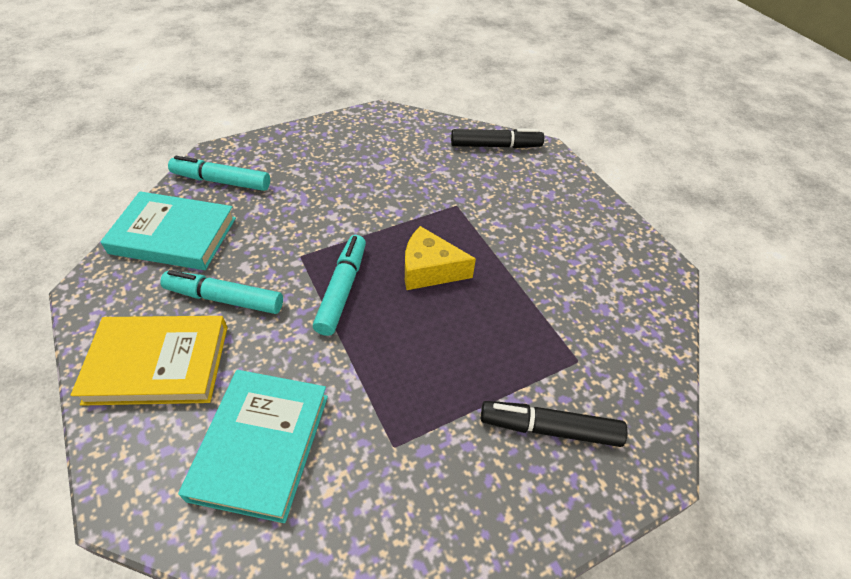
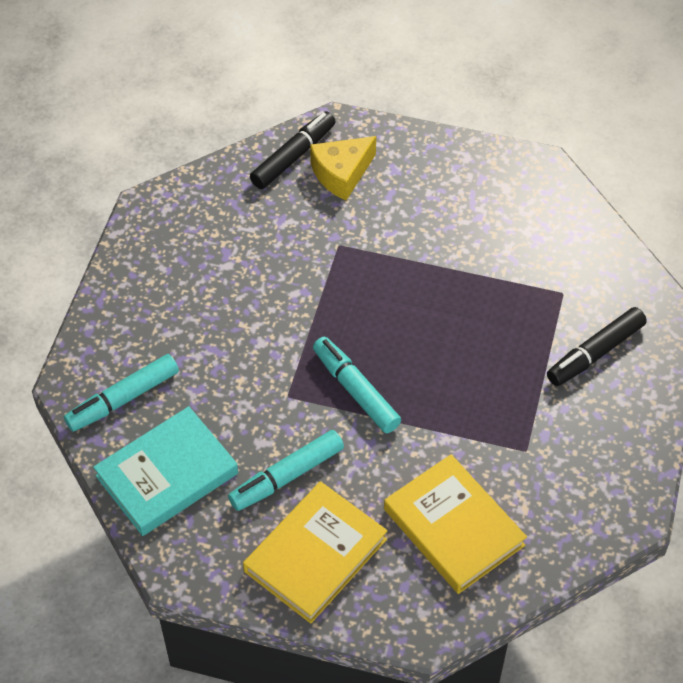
camera: 45 degrees left, 5 degrees up
(261, 445) = (454, 527): turquoise book -> yellow book
(429, 270) = (393, 318): yellow cheese -> yellow cheese (341, 174)

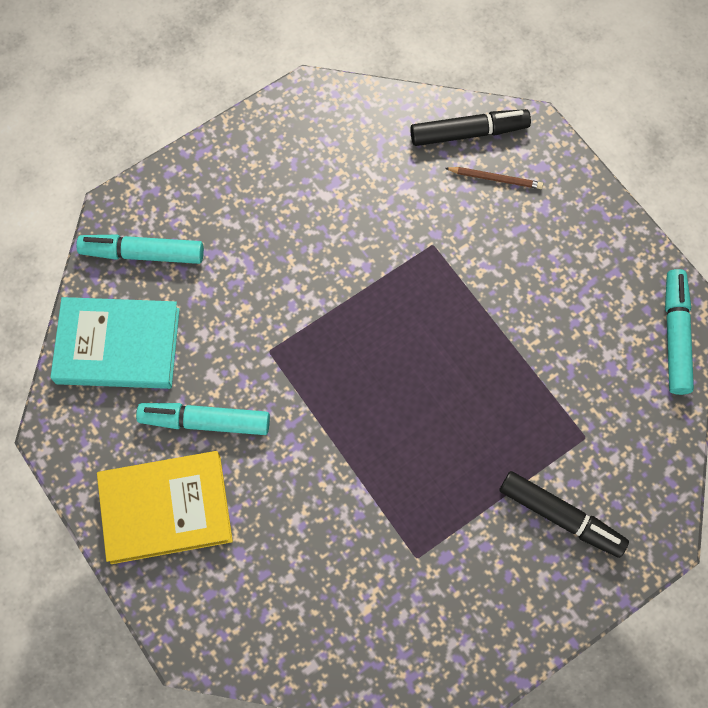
camera: 40 degrees right, 15 degrees up
(341, 174) = (495, 179): yellow cheese -> brown pencil
(356, 390) = (327, 389): turquoise marker -> turquoise marker (675, 335)
(454, 527) = (294, 576): yellow book -> none
(595, 353) = (560, 517): black marker -> black marker turned 150 degrees counterclockwise

